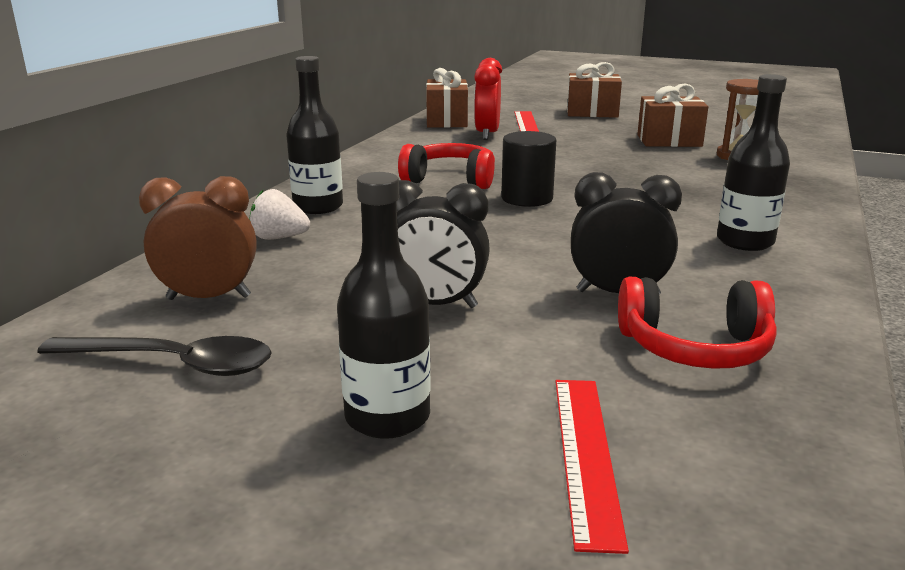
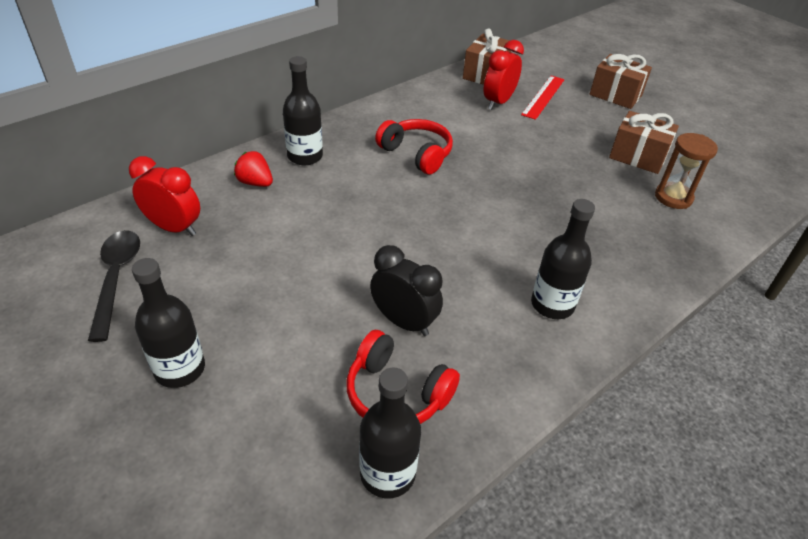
camera: 25 degrees right, 20 degrees up
(172, 364) = (116, 279): black spoon -> black spoon turned 135 degrees counterclockwise
(209, 298) = (174, 228): brown clock -> red clock
(279, 238) = (255, 183): white strawberry -> red strawberry
(435, 305) = (286, 286): black clock -> none
(527, 198) = (448, 195): black cylinder -> none
(586, 455) = (247, 446): red ruler -> none
(787, 414) = (387, 473): none -> black bottle

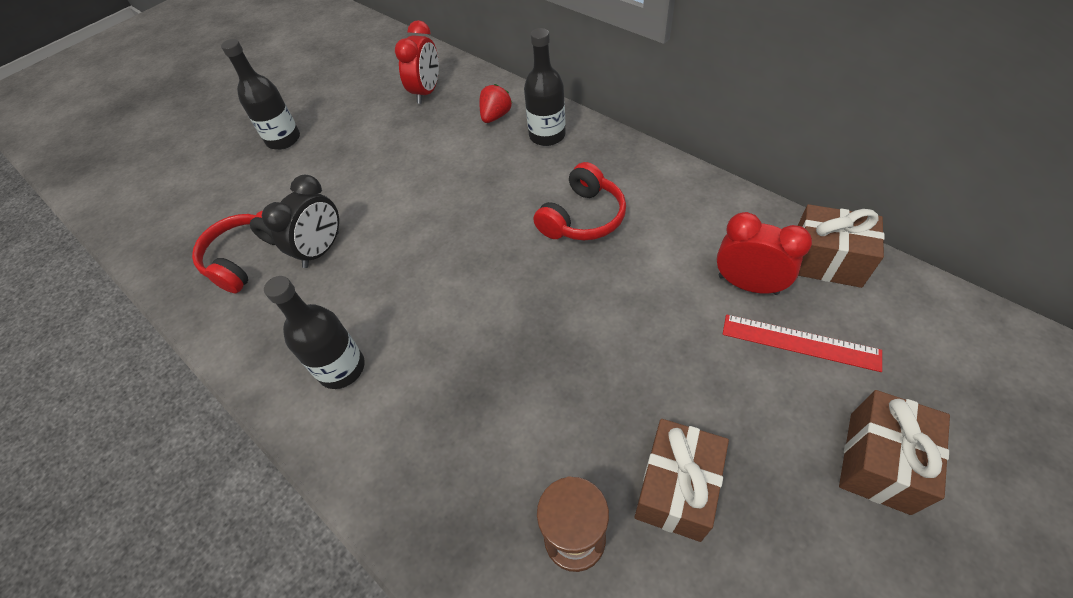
camera: 90 degrees right, 10 degrees up
(116, 279) = (369, 85): black spoon -> none
(387, 473) = (177, 265): black bottle -> none

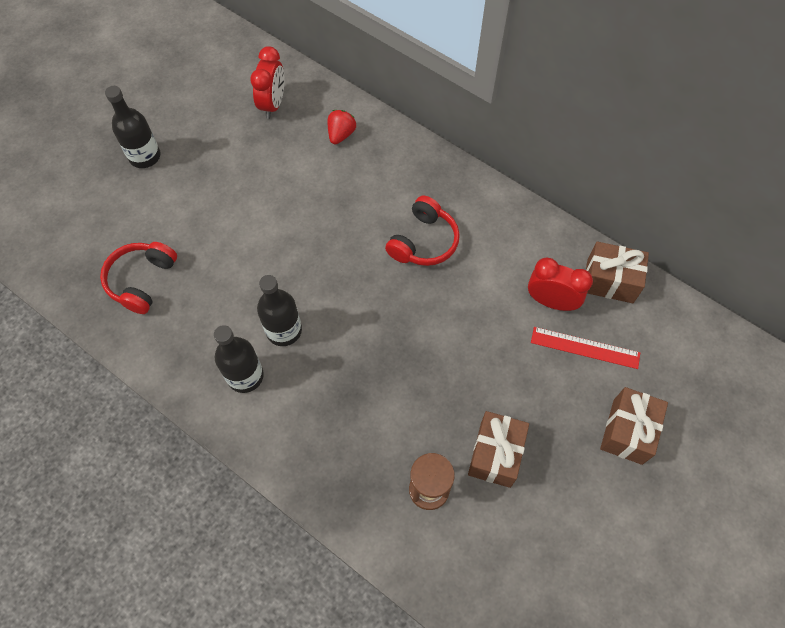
camera: 10 degrees left, 10 degrees up
(322, 250) = (207, 272): black clock -> none
(547, 135) = (389, 157): black bottle -> black bottle (284, 330)

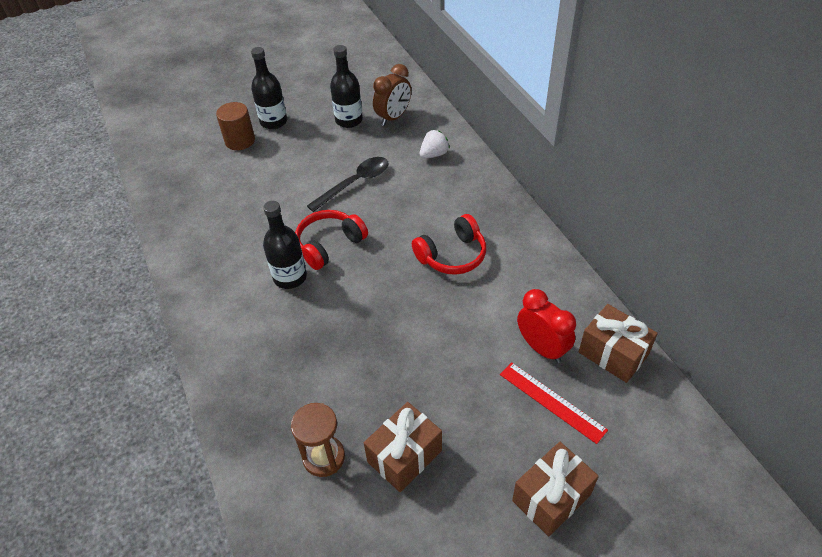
camera: 30 degrees right, 15 degrees down
(122, 194) = (240, 141): none -> brown cylinder
(142, 280) = (211, 201): red headphones -> red headphones (329, 245)
(245, 376) = (236, 298): black bottle -> black bottle (349, 120)
(273, 104) = (393, 117): red clock -> brown clock
(282, 199) = (355, 183): none -> black spoon
(341, 134) = (434, 154): red strawberry -> white strawberry

